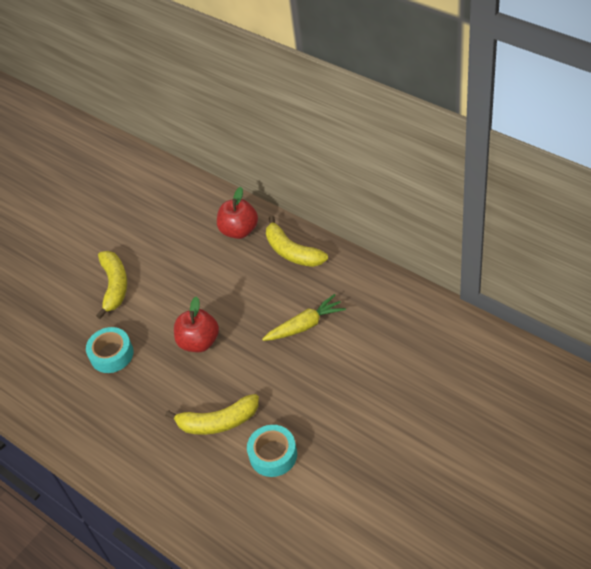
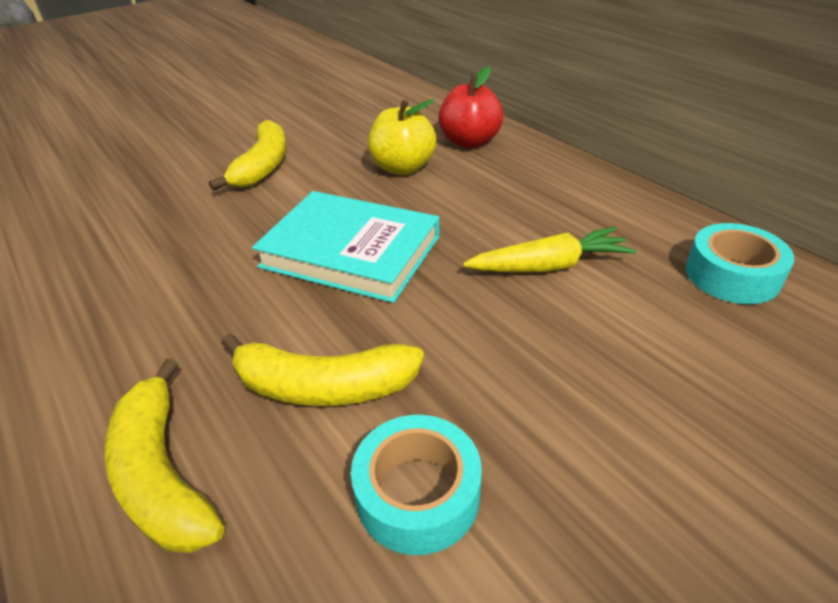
camera: 10 degrees right, 10 degrees down
(111, 354) = (202, 239): turquoise tape -> turquoise tape (732, 275)
(199, 342) = (351, 251): red apple -> turquoise book
(204, 266) = (403, 168): none -> yellow apple
(292, 251) = (545, 174): yellow banana -> yellow banana (162, 474)

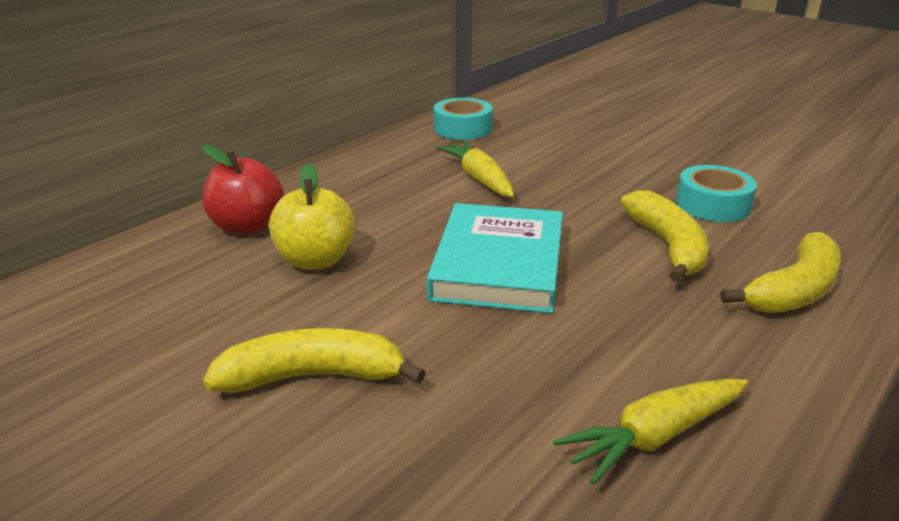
camera: 105 degrees left, 10 degrees down
(90, 284) = (654, 437): none -> yellow carrot

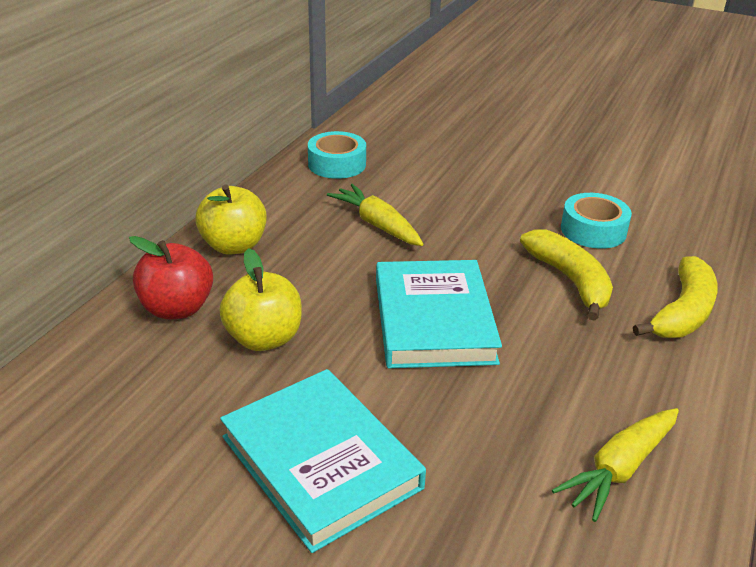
camera: 15 degrees left, 5 degrees up
(313, 376) = (321, 462): yellow banana -> turquoise book
(329, 182) = (234, 246): none -> yellow apple

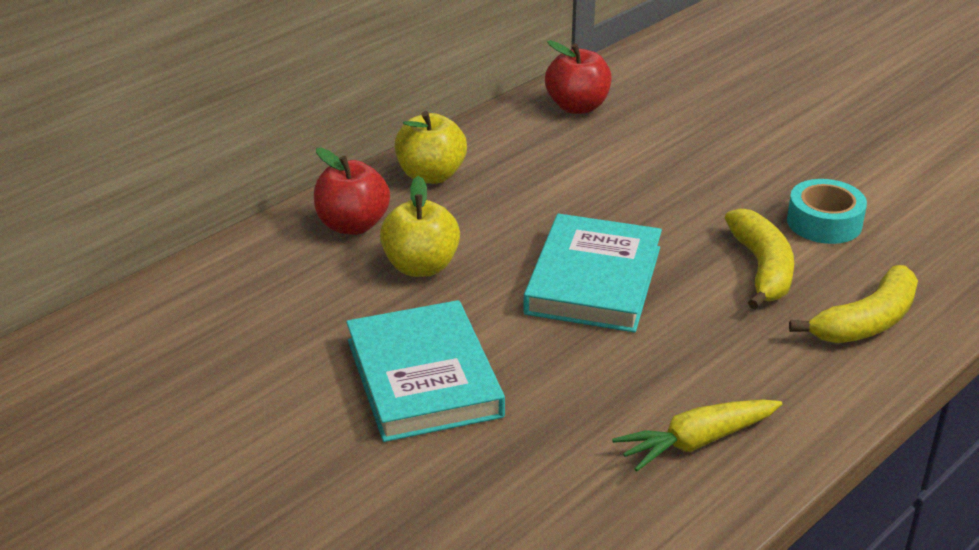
camera: 20 degrees right, 0 degrees up
(337, 164) = (577, 107): turquoise tape -> red apple
(377, 225) = (587, 178): yellow carrot -> none

